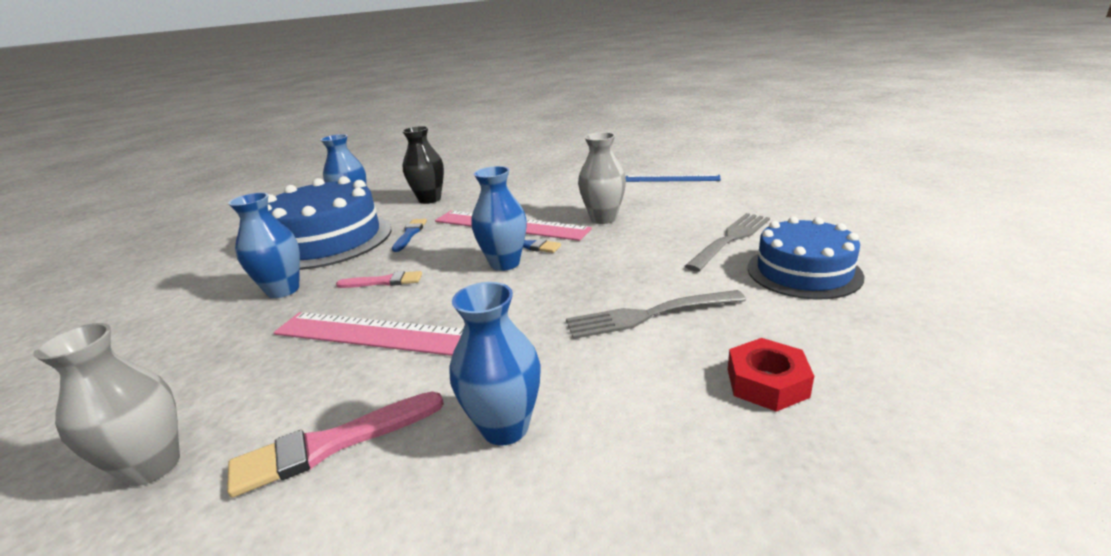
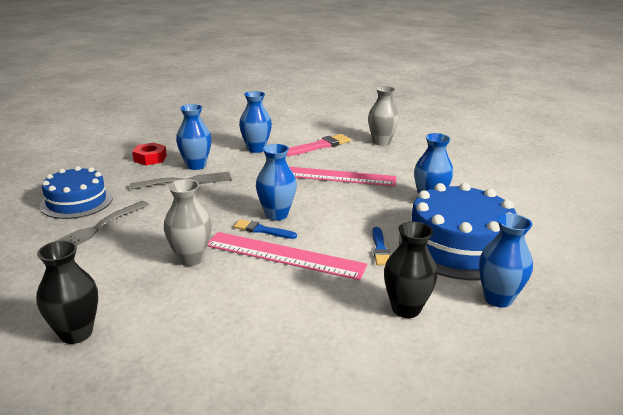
camera: 170 degrees right, 0 degrees up
(384, 281) = (360, 204): pink brush -> none
(645, 358) = (196, 166): none -> blue vase
(671, 178) = (76, 333): blue ruler -> black vase

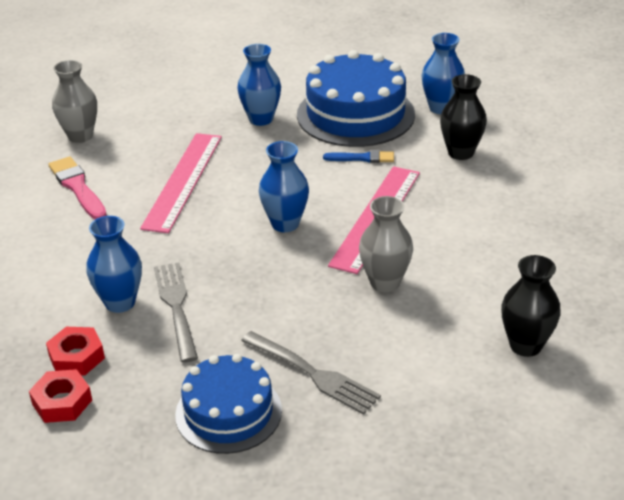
camera: 85 degrees left, 10 degrees up
(114, 158) = (62, 402): none -> red nut
(256, 149) = (71, 246): blue vase -> none
(262, 230) = (322, 233): blue brush -> none

